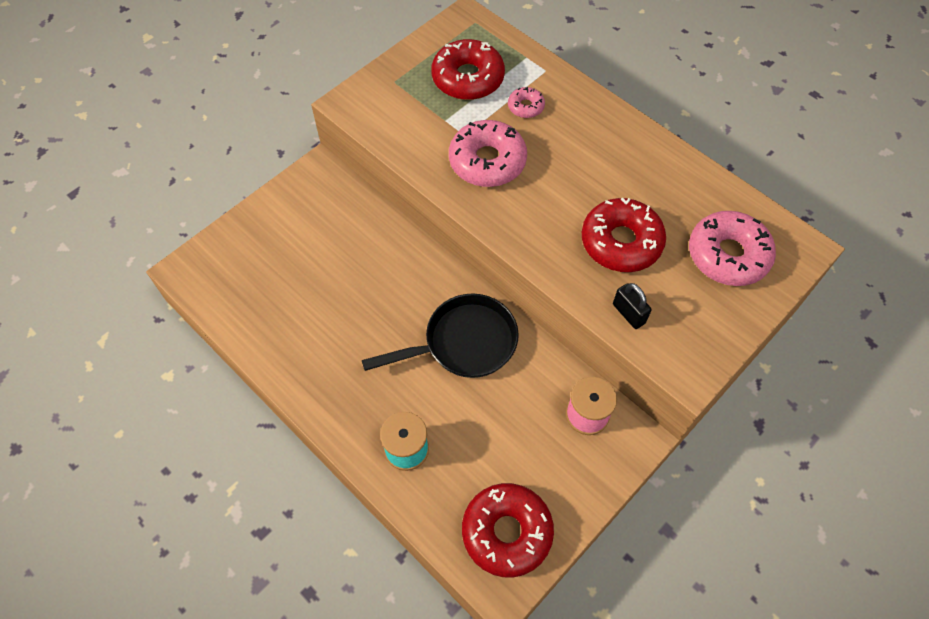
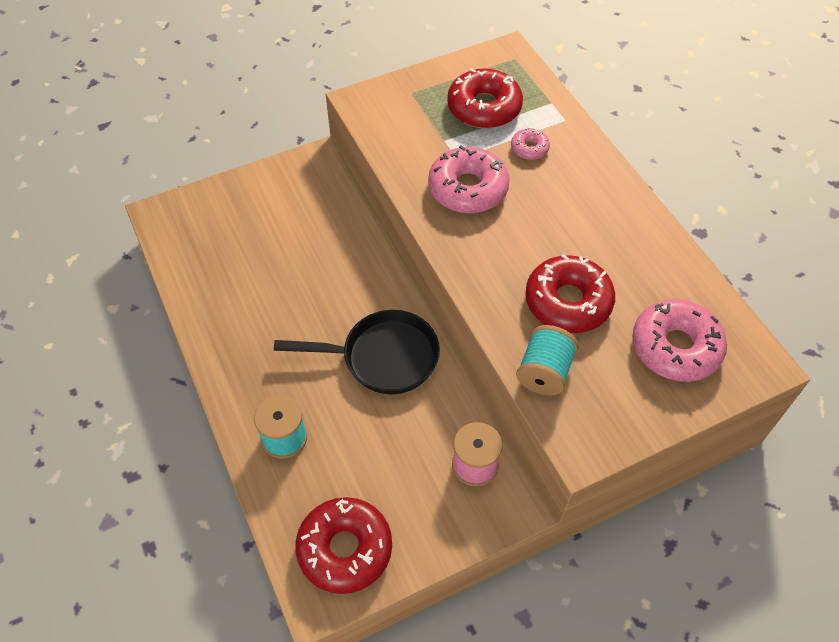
camera: 20 degrees right, 5 degrees down
(628, 313) = (544, 372): black padlock -> turquoise spool

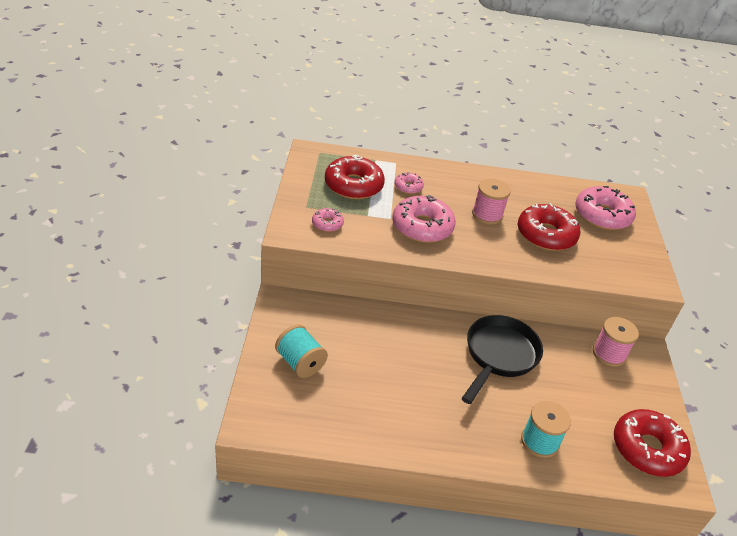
camera: 65 degrees left, 15 degrees down
(399, 119) = (327, 224): none -> pink donut
(544, 372) = (594, 270): turquoise spool -> turquoise spool (300, 363)
(550, 233) = (487, 215): none -> pink spool

